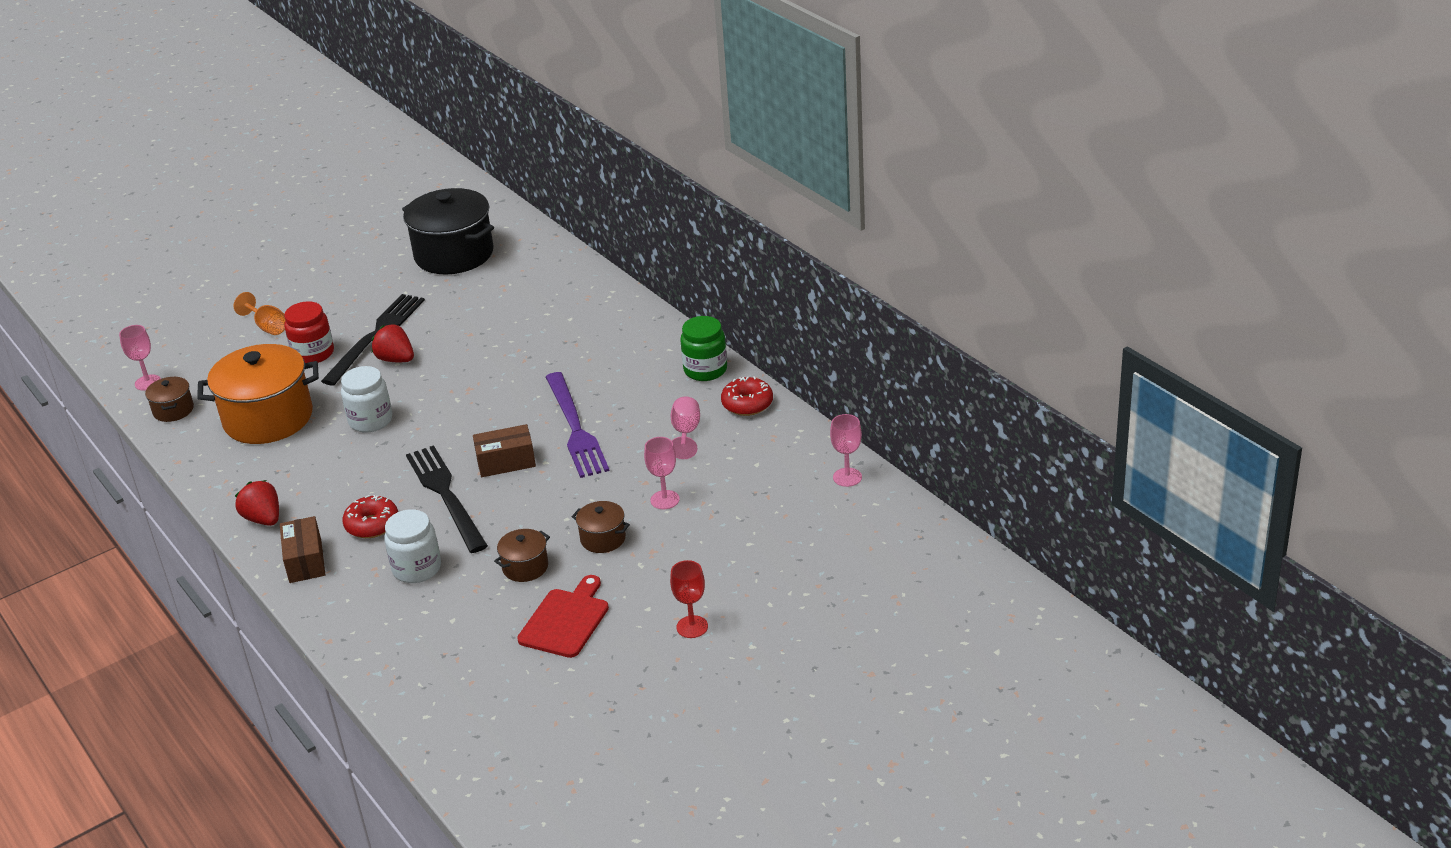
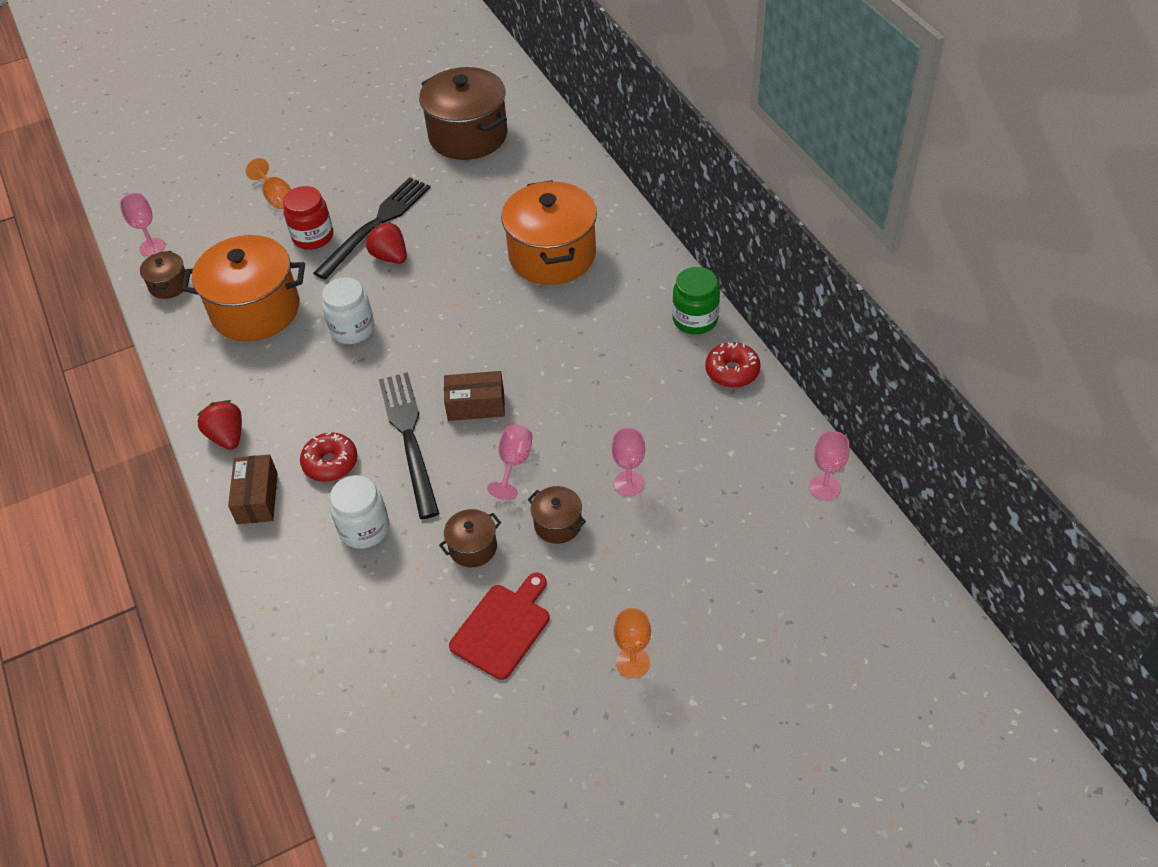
camera: 10 degrees right, 15 degrees up
(454, 254) = (468, 136): black pot -> brown pot
(557, 338) = (552, 255): none -> orange pot
(575, 428) = (552, 373): purple fork -> none
(686, 433) = (663, 399): pink goblet -> pink goblet (514, 463)
(692, 627) = (633, 662): red goblet -> orange goblet

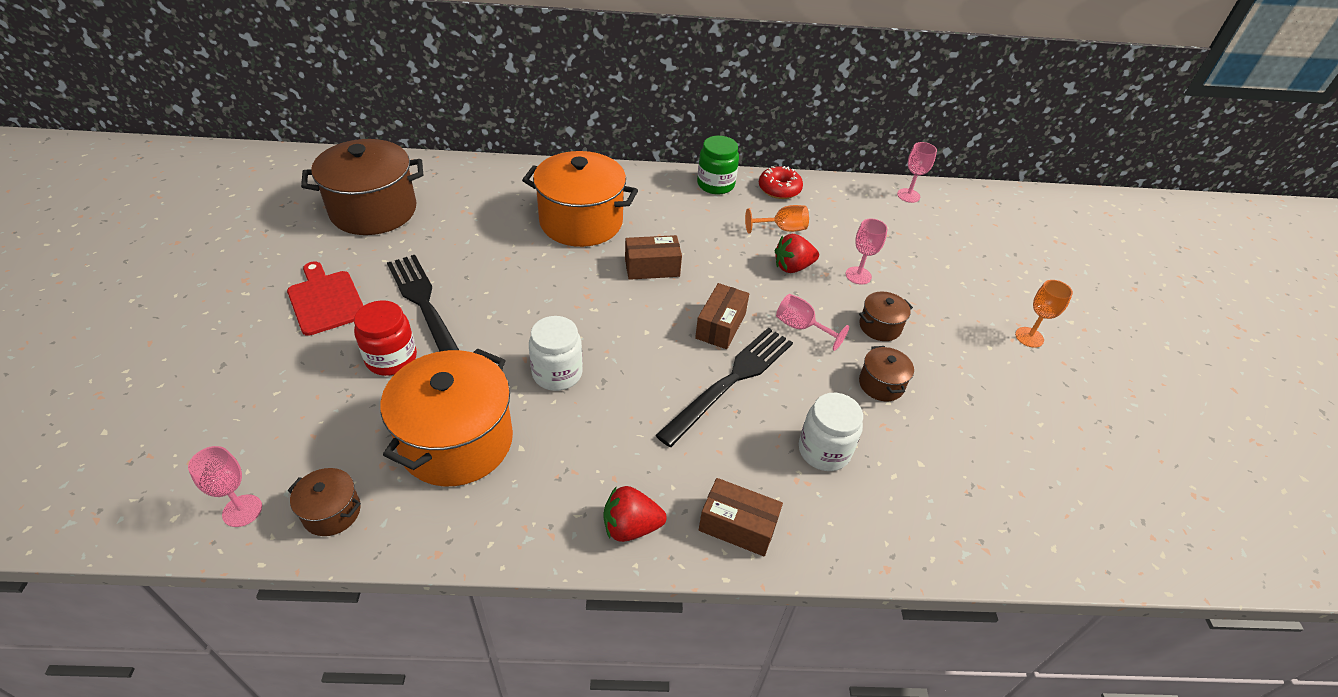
camera: 70 degrees left, 5 degrees down
(276, 197) = (293, 367): orange goblet -> orange goblet (782, 229)
(330, 463) = (726, 449): red donut -> none
(390, 257) = (482, 314): red strawberry -> red strawberry (792, 267)
(409, 438) = (731, 381): black fork -> black fork turned 120 degrees clockwise
(503, 628) = (973, 396): red cutting board -> red cutting board (325, 300)
(523, 328) = (652, 267): none -> brown box

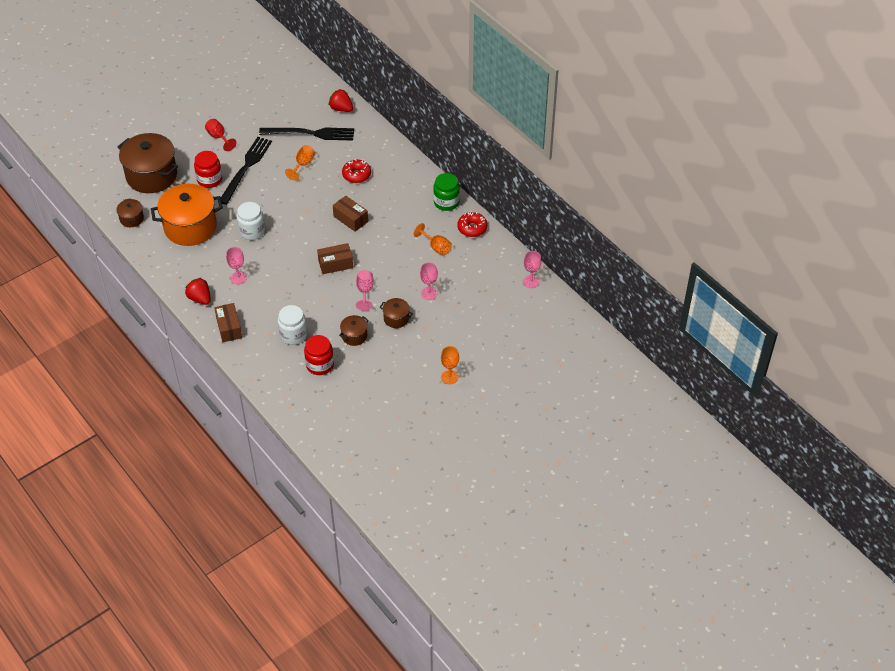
camera: 55 degrees right, 5 degrees up
(242, 510) = (112, 197): pink goblet -> pink goblet (238, 278)
(325, 300) = (218, 137): red cutting board -> red goblet
(373, 210) = (285, 106): brown pot -> brown pot (151, 176)
(499, 254) = (303, 165): none -> orange goblet
(581, 222) = (356, 175): orange pot -> red donut
(731, 381) = (303, 286): black fork -> black fork (310, 133)
(792, 267) = (408, 266): red strawberry -> red strawberry (341, 109)
(914, 456) = (320, 365): none -> red jar

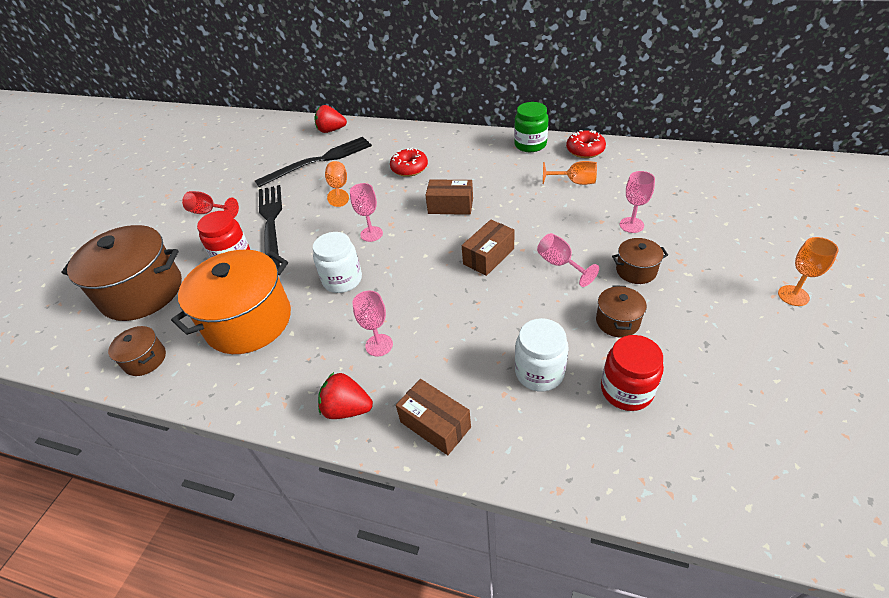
camera: 30 degrees left, 5 degrees down
(531, 282) = (708, 160): pink goblet -> pink goblet (371, 234)

